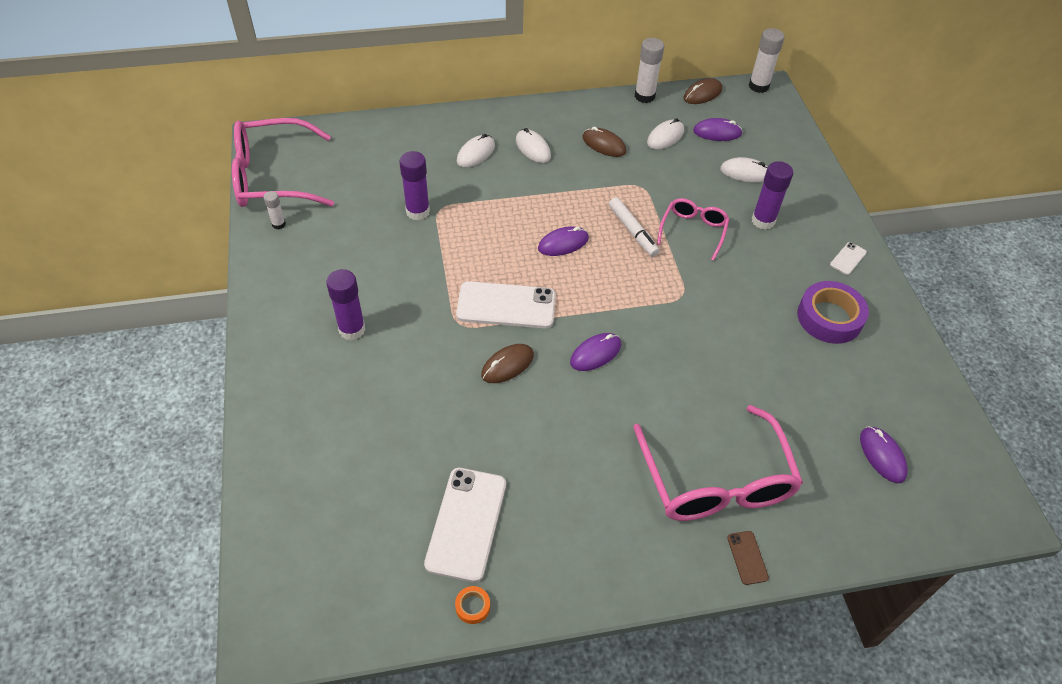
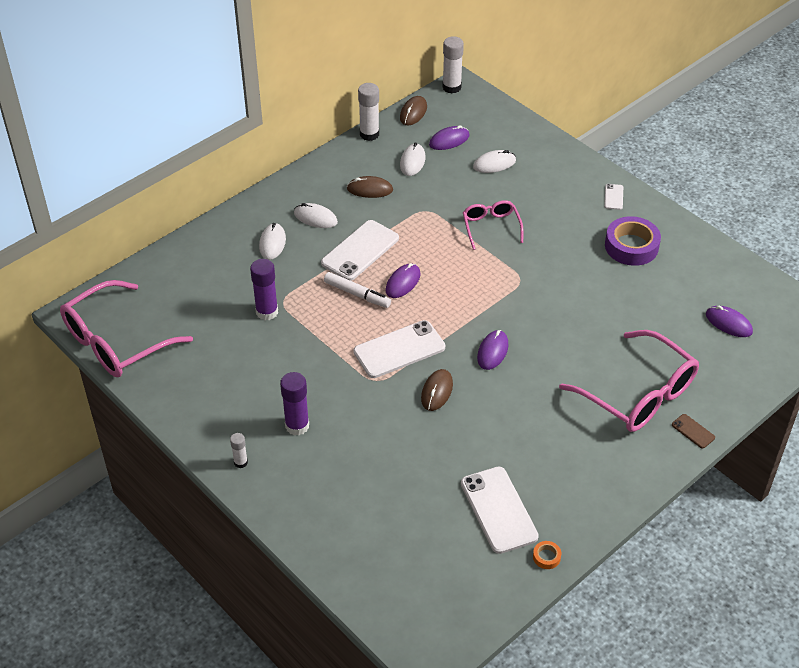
camera: 30 degrees left, 5 degrees down
(278, 224) = (159, 377): white glue stick -> white glue stick (240, 462)
(548, 195) = (360, 251): none -> white phone
(632, 231) = (447, 248): white marker -> white marker (357, 294)
(763, 221) = (535, 196): purple glue stick -> none

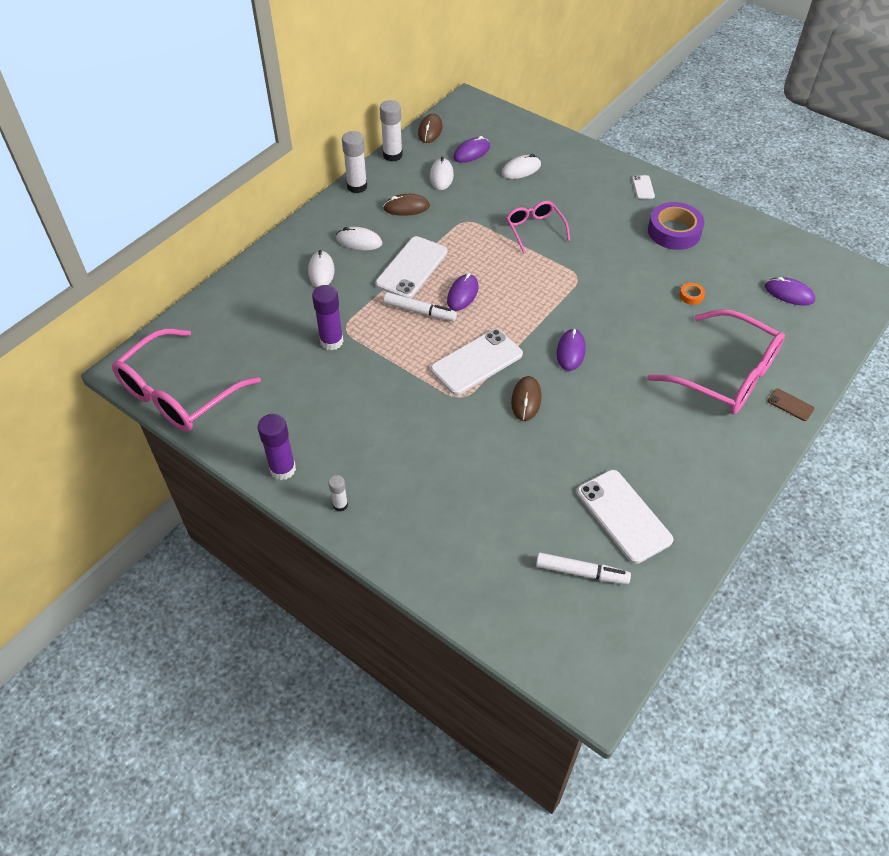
camera: 10 degrees left, 5 degrees up
(297, 426) = (391, 456): purple glue stick -> purple glue stick (283, 469)
(445, 553) = (581, 572): none -> white marker
(451, 87) = (460, 103): white glue stick -> white glue stick (357, 187)
(546, 557) = (687, 559): orange tape -> orange tape (691, 296)

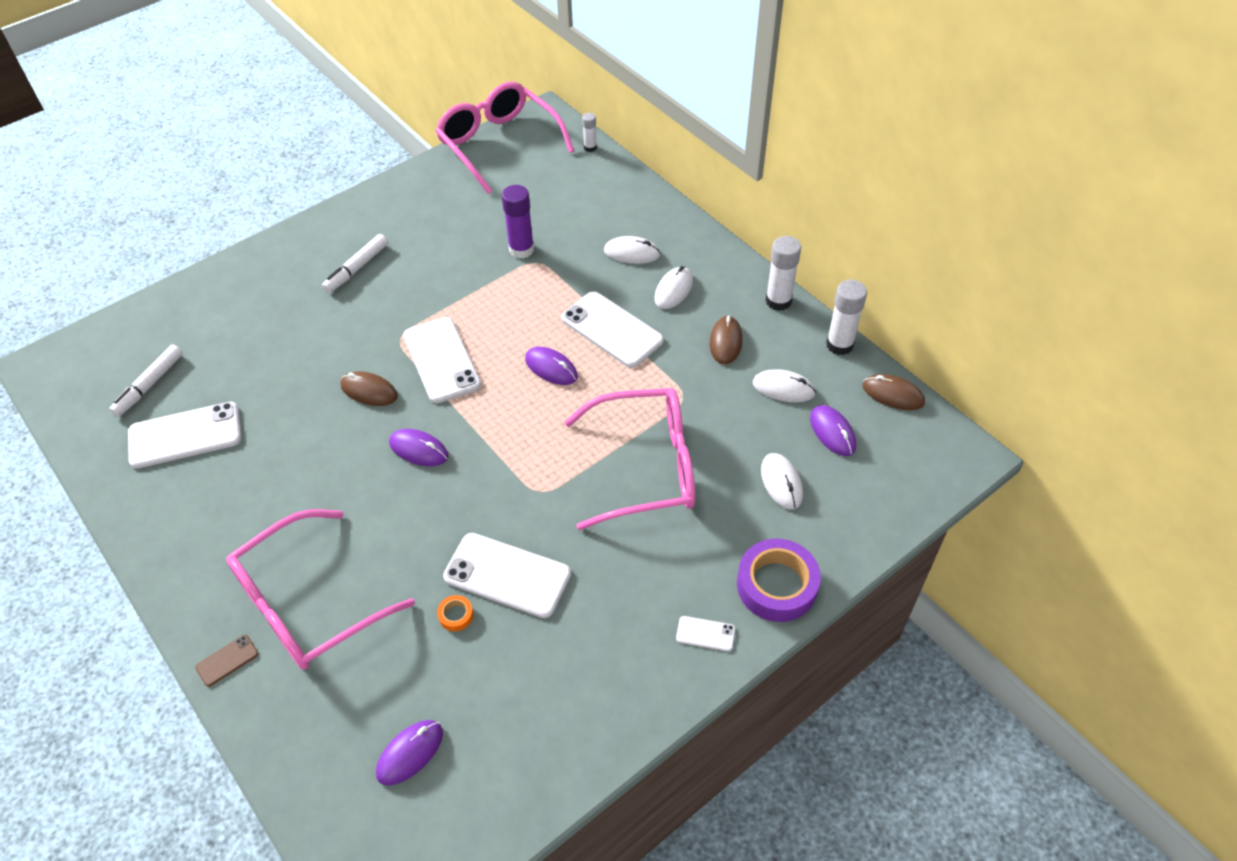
camera: 105 degrees right, 0 degrees up
(283, 469) = (378, 202): purple glue stick -> none
(340, 505) = (319, 233): white glue stick -> white glue stick (590, 147)
(420, 311) = (537, 325): white marker -> white marker (357, 268)
(535, 230) = (645, 467): pink glasses -> pink glasses, size x1.84
(650, 278) = (507, 575): none -> white phone
(674, 231) = (592, 641): purple tape -> purple tape (777, 585)

